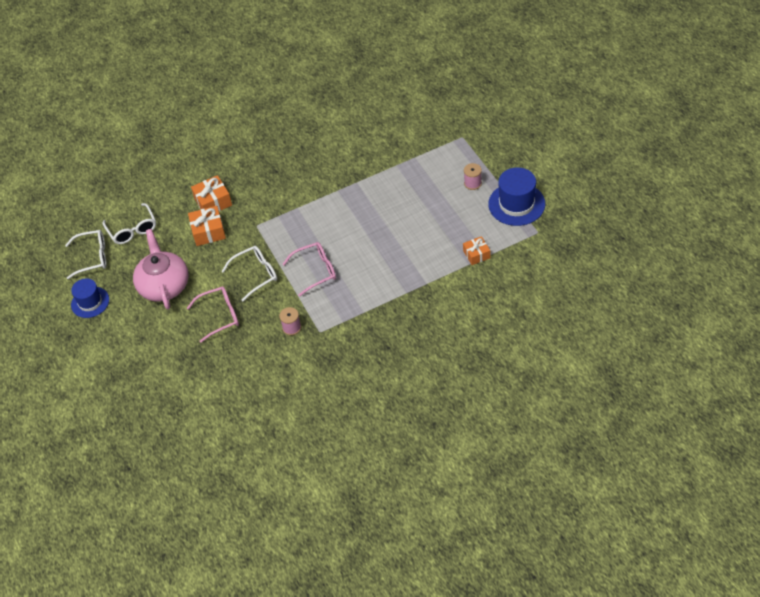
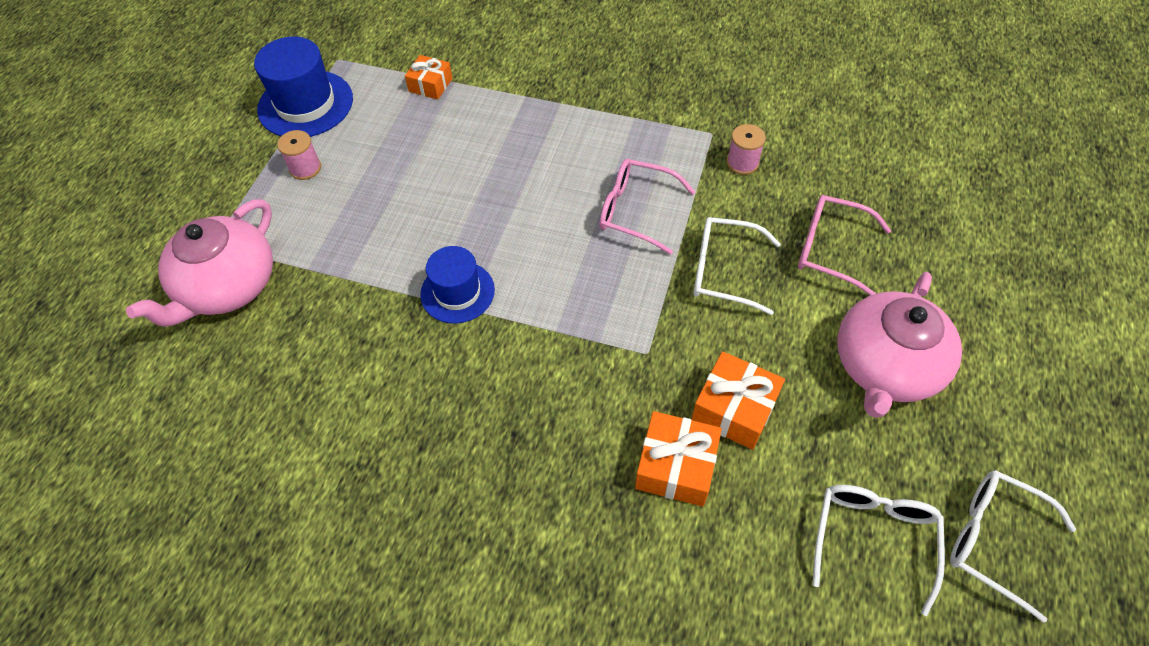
camera: 140 degrees left, 5 degrees up
(90, 302) = (1045, 440): blue hat -> blue hat (457, 292)
(434, 132) = (227, 286): none -> pink teapot

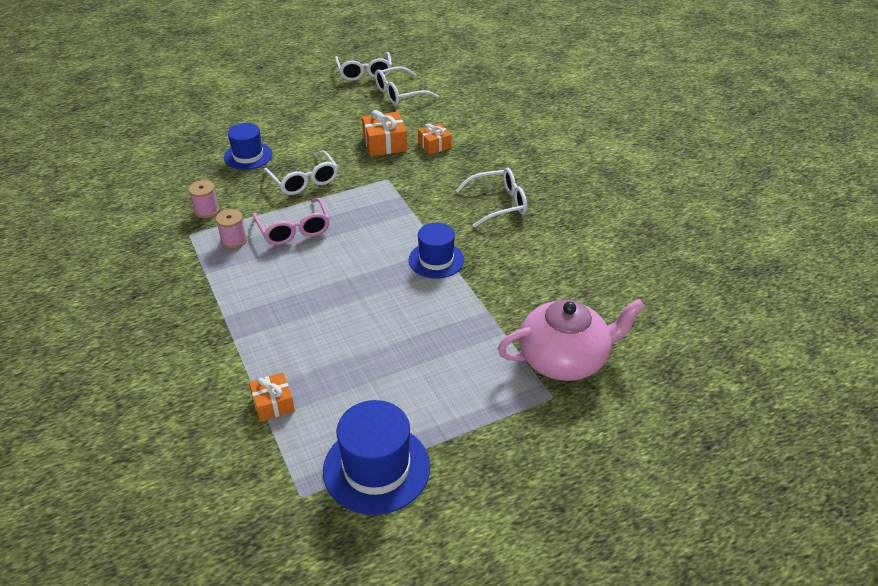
camera: 135 degrees left, 15 degrees down
(305, 168) = (436, 406): pink spool -> pink spool (234, 240)
(478, 429) = (498, 204): none -> white glasses
(676, 466) = (434, 145): orange gift -> orange gift, size x0.66
(831, 249) = (248, 156): pink glasses -> blue hat
(885, 366) = (308, 117): pink teapot -> none

